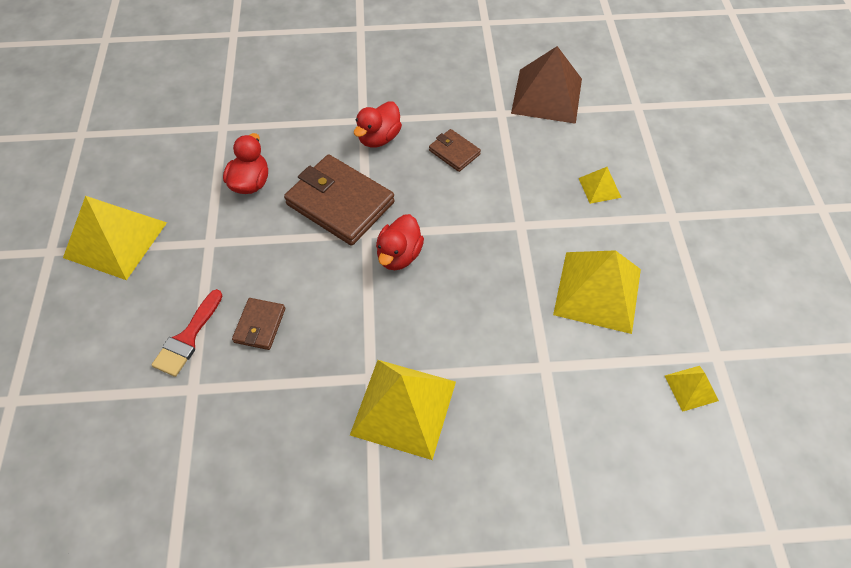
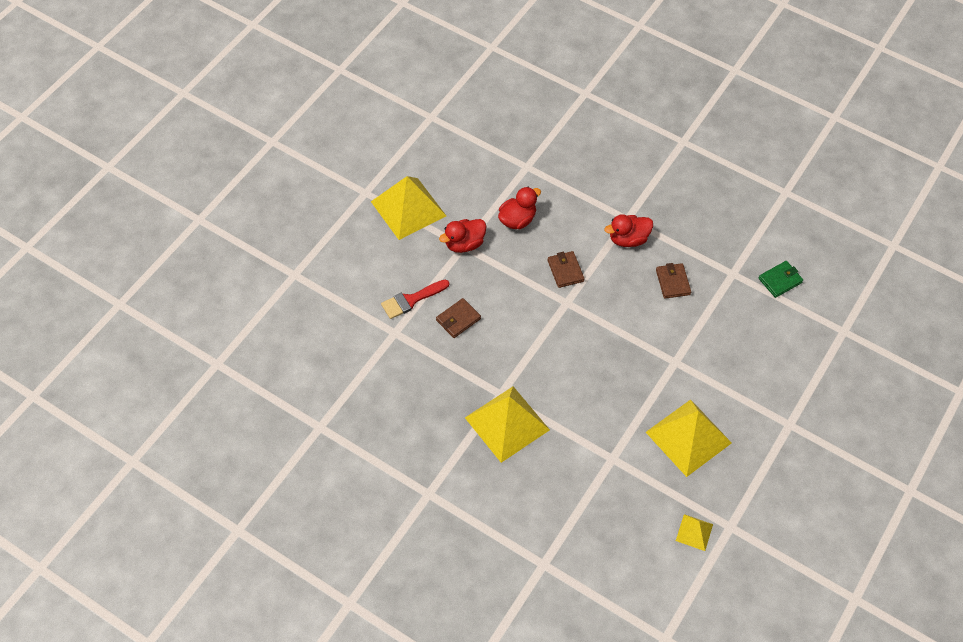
camera: 35 degrees right, 0 degrees up
(340, 203) = (565, 271): brown wallet -> brown wallet, size x0.50
(399, 255) = (577, 330): red duck -> red duck (464, 244)
(546, 95) = (780, 280): brown pyramid -> green wallet
(599, 187) = (755, 372): yellow pyramid -> none

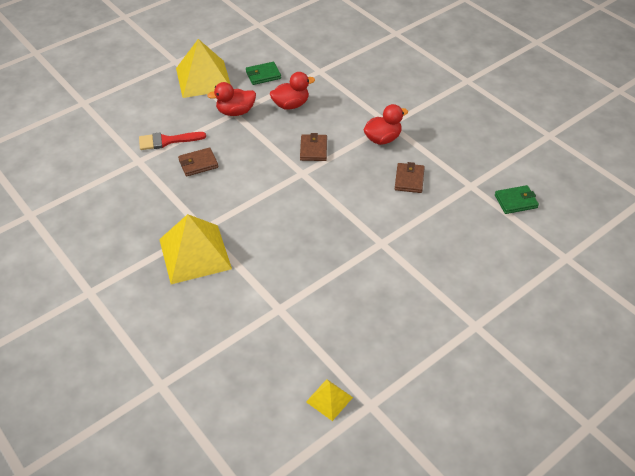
camera: 20 degrees right, 10 degrees down
(470, 187) = (263, 75): none -> green wallet
(628, 239) = (382, 139): red duck -> red duck turned 150 degrees clockwise
(688, 437) = (364, 310): yellow pyramid -> none

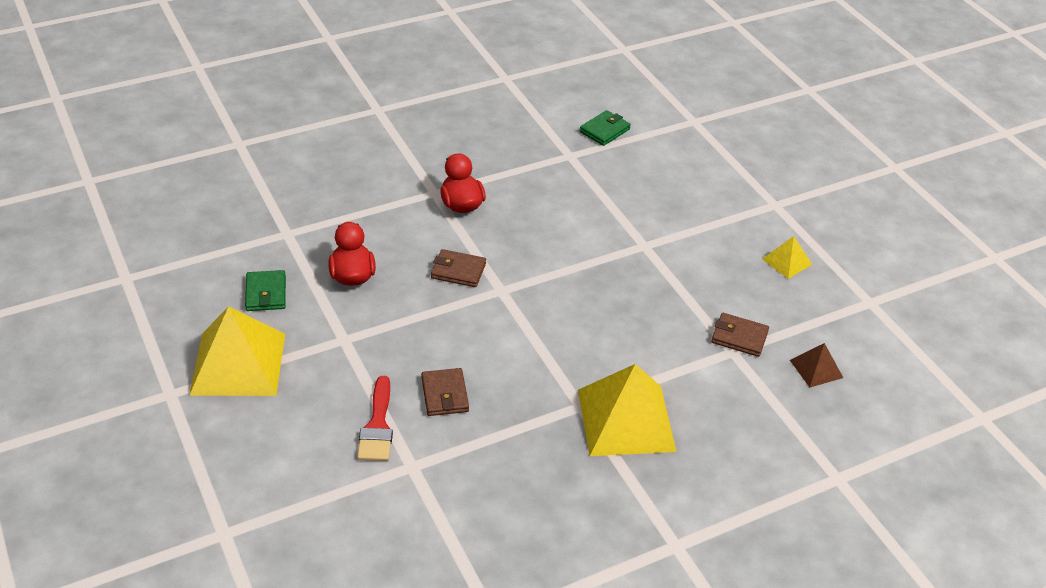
camera: 80 degrees left, 5 degrees down
(235, 112) = (341, 337): red duck -> none
(275, 366) = (816, 368): none -> brown pyramid
(329, 399) = (862, 332): yellow pyramid -> yellow pyramid (786, 261)
(409, 180) = (544, 200): brown wallet -> brown wallet (739, 337)
(515, 201) = (604, 130): green wallet -> green wallet turned 45 degrees clockwise

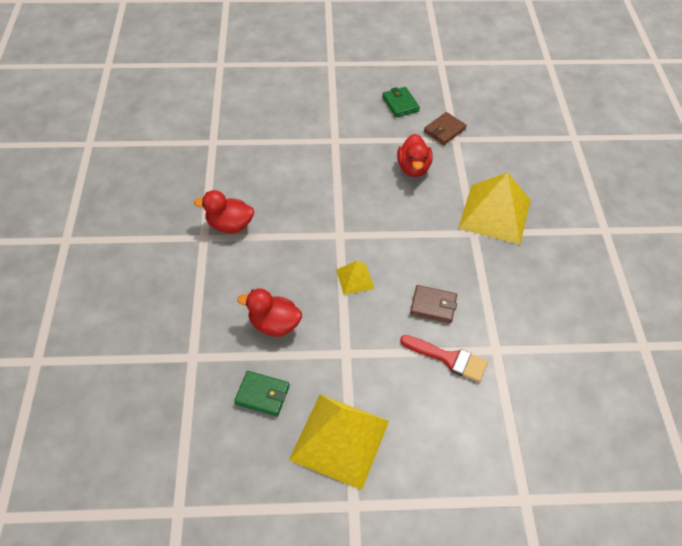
camera: 65 degrees left, 10 degrees up
(458, 271) = (305, 253): brown wallet -> none
(604, 130) = (197, 112): green wallet -> green wallet (400, 104)
(649, 324) = (413, 168): none -> red duck
(786, 261) = (387, 81): yellow pyramid -> yellow pyramid (355, 279)
(816, 368) = (485, 108): brown pyramid -> none

